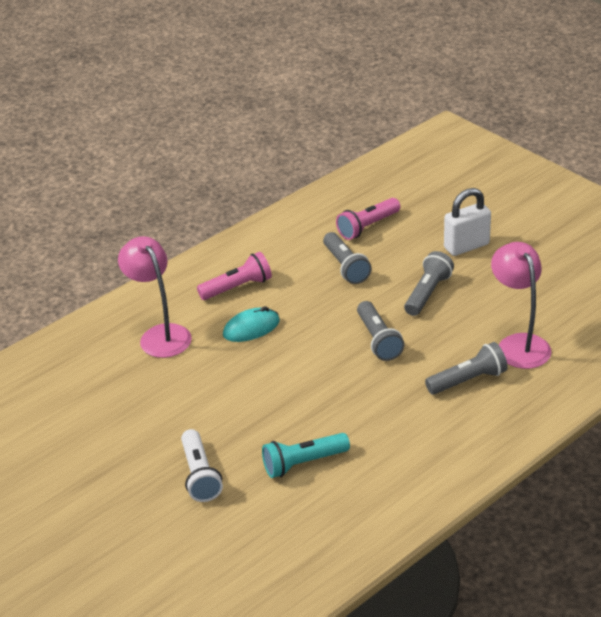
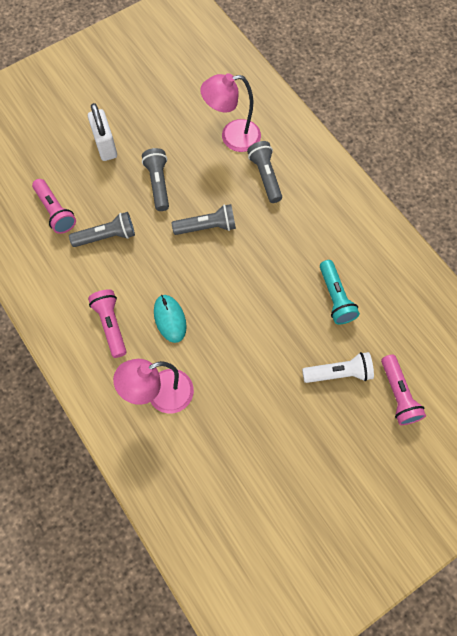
camera: 85 degrees left, 30 degrees up
(176, 534) = (398, 395): none -> pink flashlight
(427, 293) = (158, 183): grey flashlight -> grey flashlight turned 45 degrees clockwise

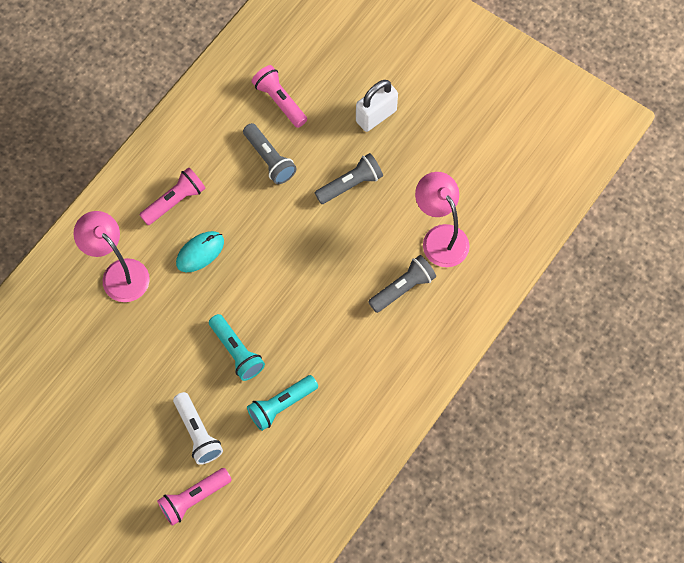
camera: 70 degrees right, 0 degrees up
(55, 211) = (279, 101): pink flashlight -> pink flashlight turned 105 degrees clockwise
(207, 227) = (317, 250): grey flashlight -> none
(275, 317) = (237, 352): none -> turquoise flashlight

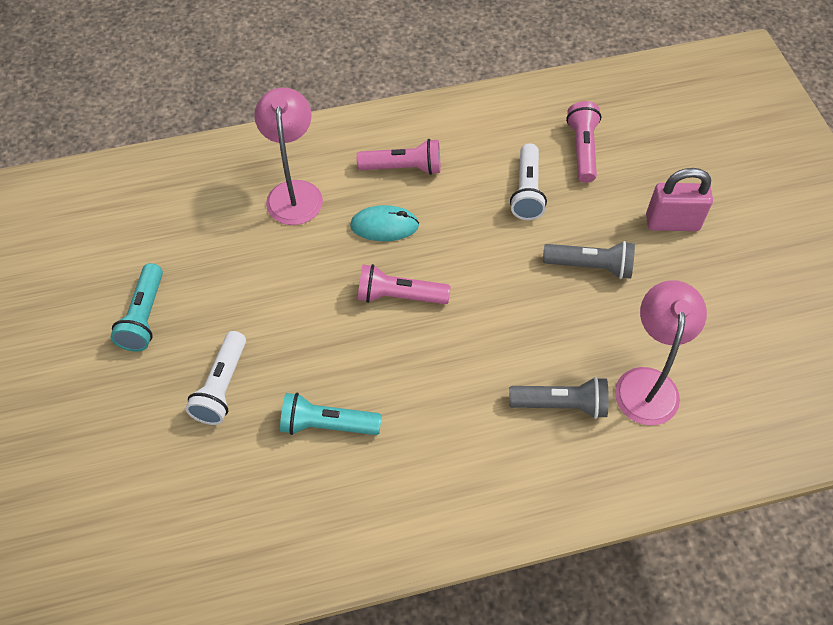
camera: 40 degrees right, 10 degrees down
(194, 498) = (155, 448): pink flashlight -> pink flashlight (399, 296)
(237, 352) = (333, 339): turquoise flashlight -> turquoise flashlight (144, 317)
(269, 159) = (527, 191): grey flashlight -> white flashlight
(376, 116) = (672, 223): white padlock -> pink padlock

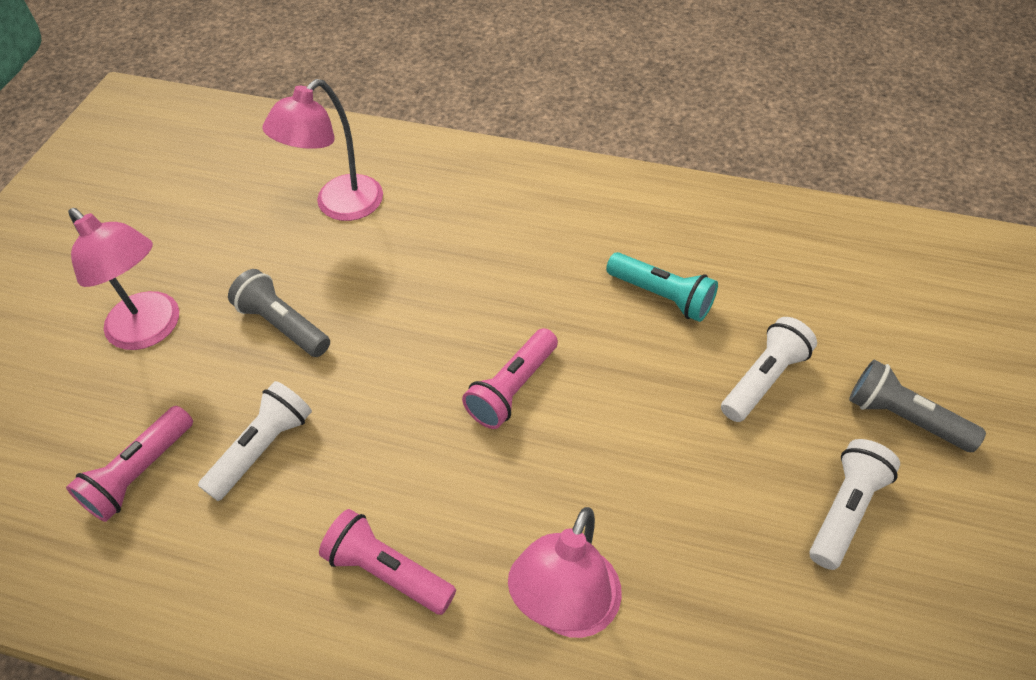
camera: 150 degrees left, 5 degrees down
(144, 317) = (844, 509): turquoise flashlight -> white flashlight
(384, 226) = (472, 489): turquoise mouse -> none
(399, 296) = (512, 389): pink flashlight -> pink flashlight turned 90 degrees clockwise
(561, 404) = (429, 222): grey flashlight -> grey flashlight (903, 418)
(672, 223) = (152, 330): pink padlock -> pink lamp

